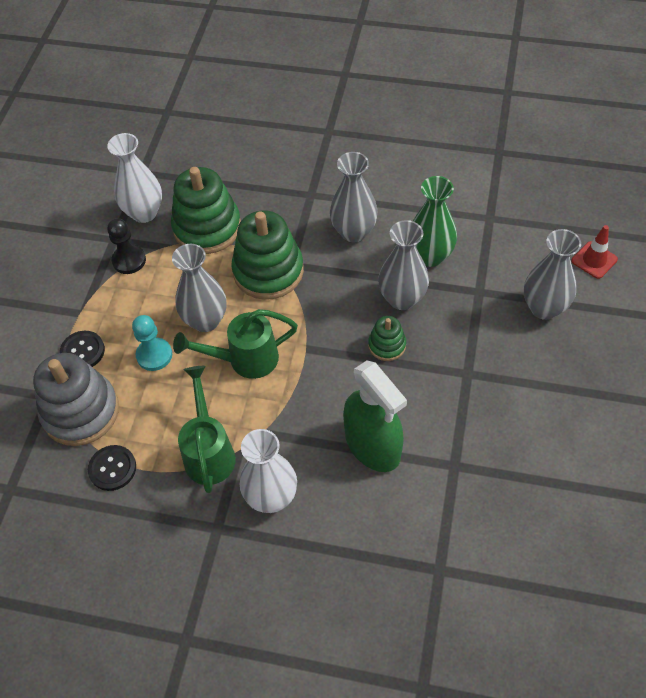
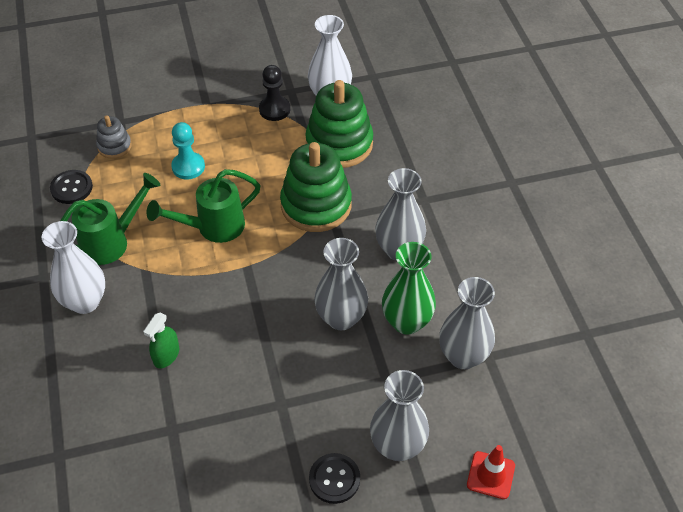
camera: 60 degrees right, 5 degrees down
(81, 411) = (114, 146): grey stacking toy -> grey stacking toy, size x0.50
(82, 351) = (170, 122): black button -> black button (334, 479)
(205, 320) = (240, 184): grey vase -> grey vase (463, 356)
(244, 360) = (212, 227): green watering can -> green watering can turned 75 degrees counterclockwise
(372, 445) = (166, 355): green spray bottle -> green spray bottle, size x0.49
(387, 345) = (280, 326): green stacking toy -> none

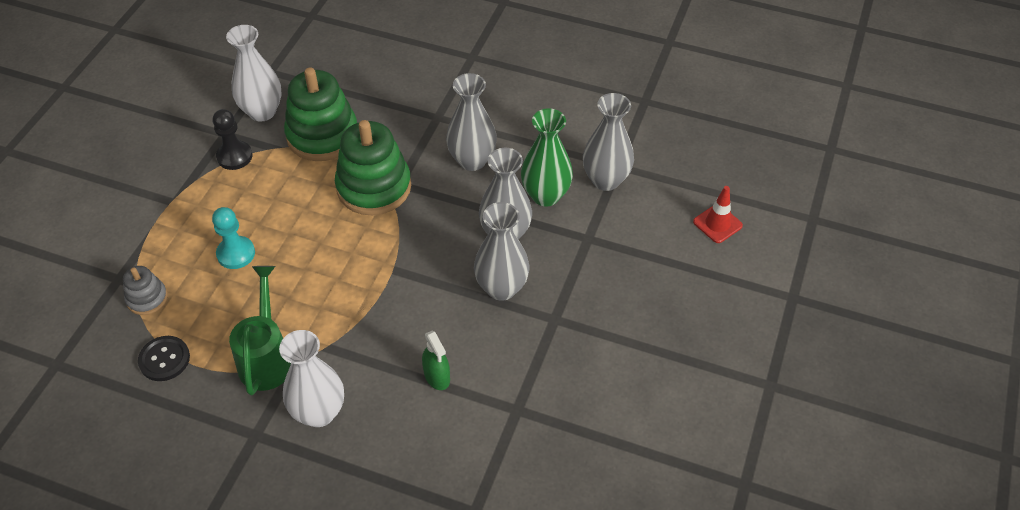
camera: 55 degrees left, 0 degrees up
(212, 227) = (326, 272): green watering can -> none
(334, 479) = (650, 320): black button -> none
(397, 446) = (652, 264): grey vase -> grey vase (501, 288)

